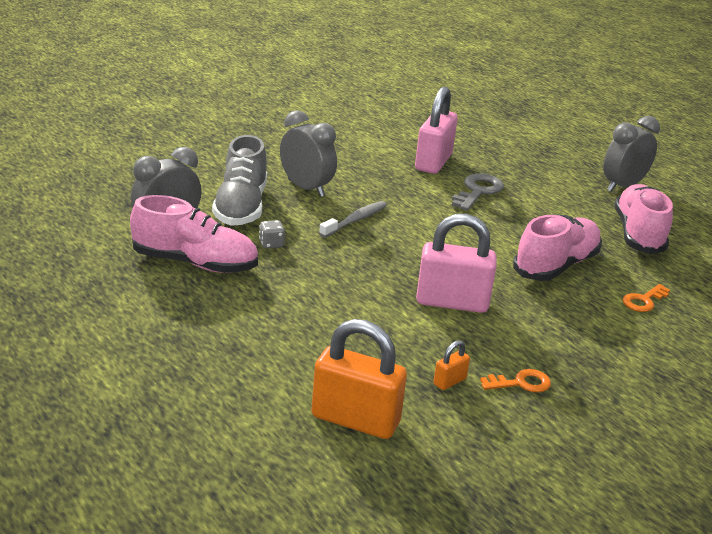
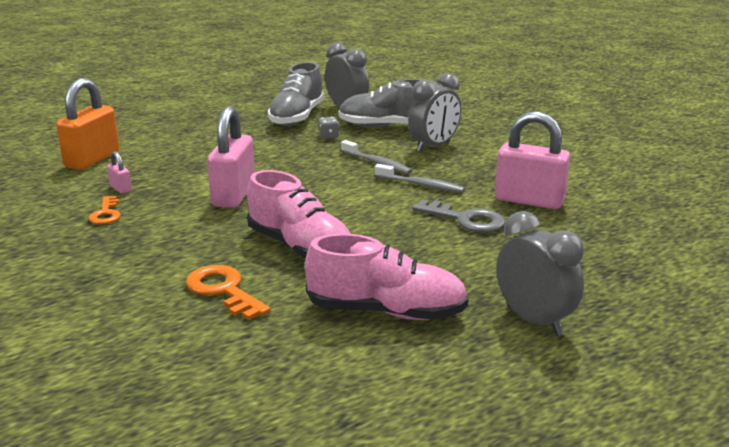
camera: 95 degrees right, 5 degrees down
(195, 263) = (297, 117): pink shoe -> grey shoe
(408, 203) = (421, 185): none -> grey toothbrush
(449, 381) = (120, 188): orange padlock -> pink padlock
(644, 301) = (223, 291): orange key -> orange key, size x1.52

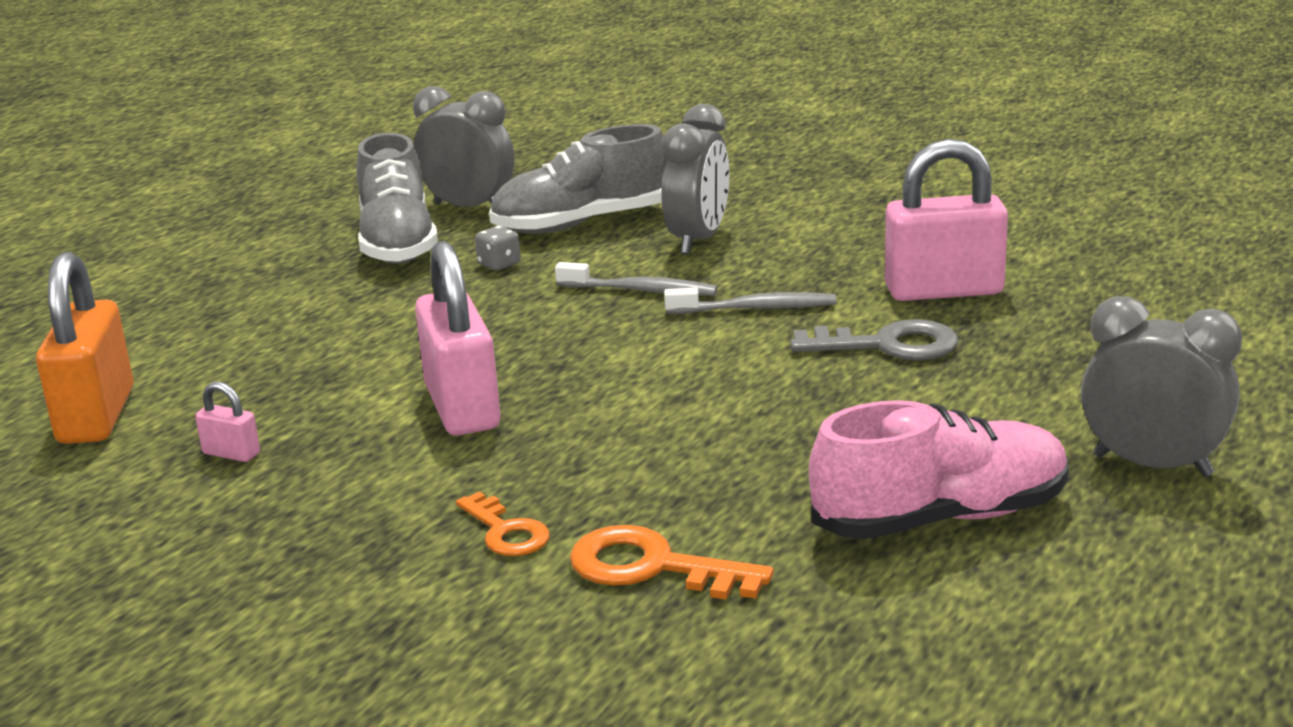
camera: 25 degrees left, 0 degrees up
(106, 214) = (266, 505): orange key -> orange key (506, 531)
(300, 248) = (690, 462): pink shoe -> none

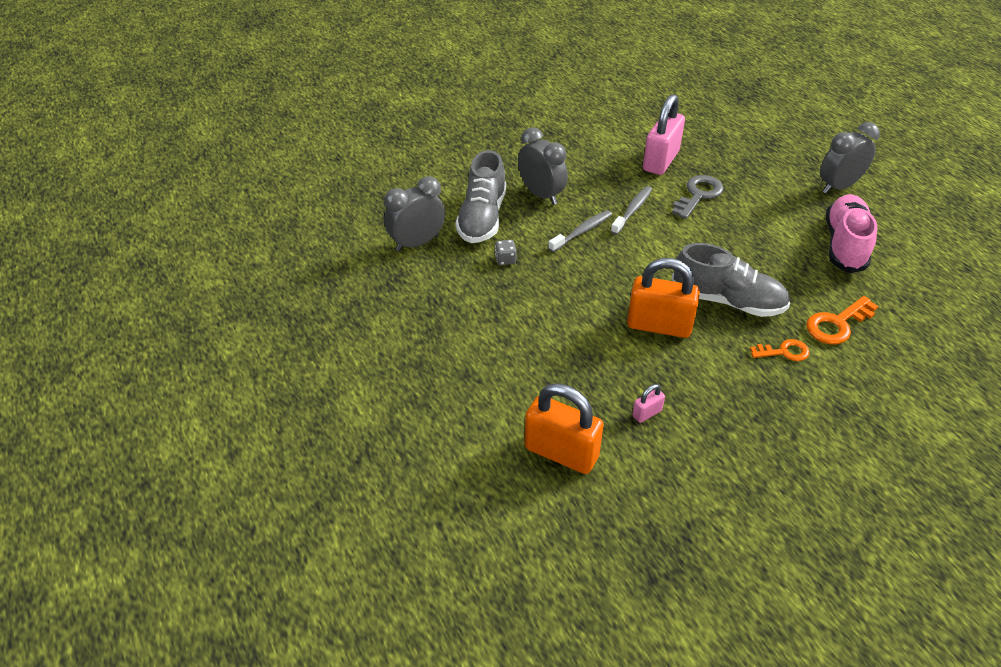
camera: 60 degrees left, 20 degrees up
(398, 243) = (438, 282): grey shoe -> grey shoe (727, 301)
(462, 408) = (659, 325): pink padlock -> orange padlock

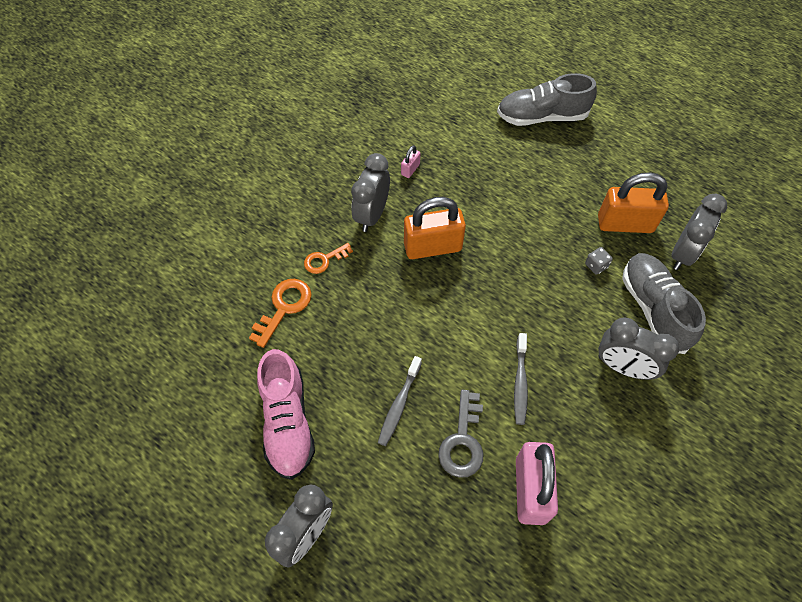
camera: 155 degrees right, 15 degrees up
(561, 452) = (453, 124): orange padlock -> orange padlock (625, 224)
(582, 231) = (552, 330): grey toothbrush -> grey toothbrush (399, 405)
(715, 378) = (372, 215): none -> grey clock
(727, 301) = (385, 296): grey shoe -> grey shoe (542, 117)

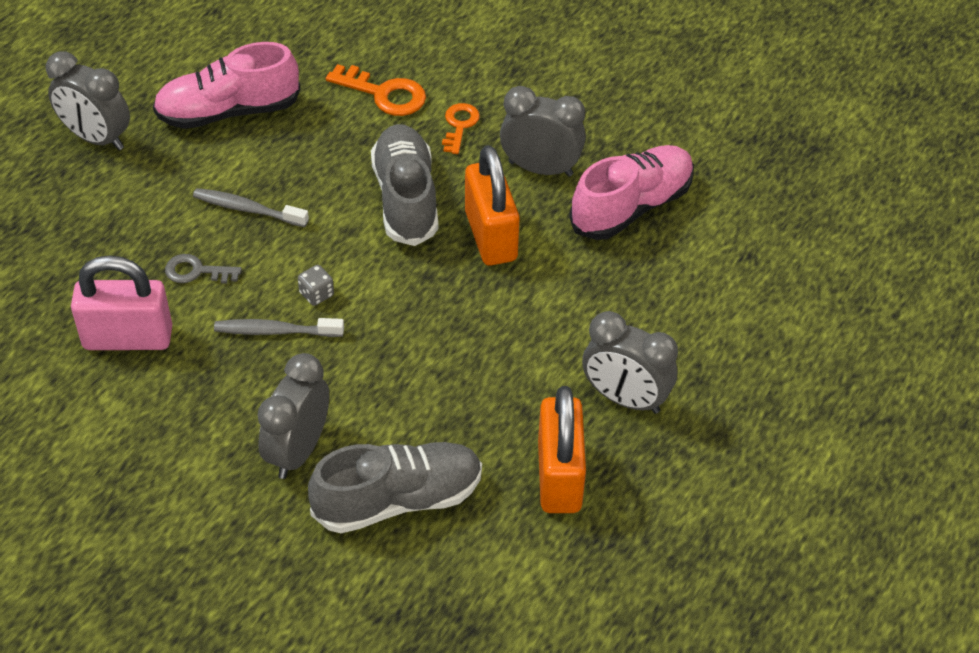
camera: 85 degrees right, 10 degrees down
(324, 260) = (459, 125): orange key -> orange key turned 45 degrees clockwise
(410, 169) = (631, 207): pink padlock -> pink shoe
(463, 441) = (196, 271): grey key -> grey key, size x0.66
(542, 117) = (778, 374): grey shoe -> grey shoe (406, 198)
(596, 266) = (473, 430): grey dice -> grey dice (316, 294)
(683, 253) = (506, 553): grey clock -> grey clock (625, 399)

